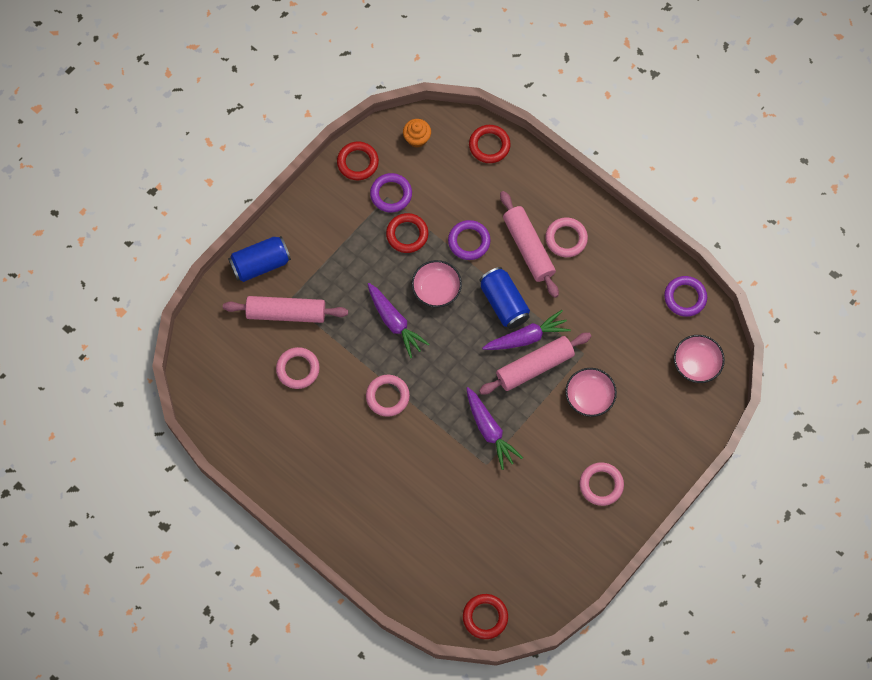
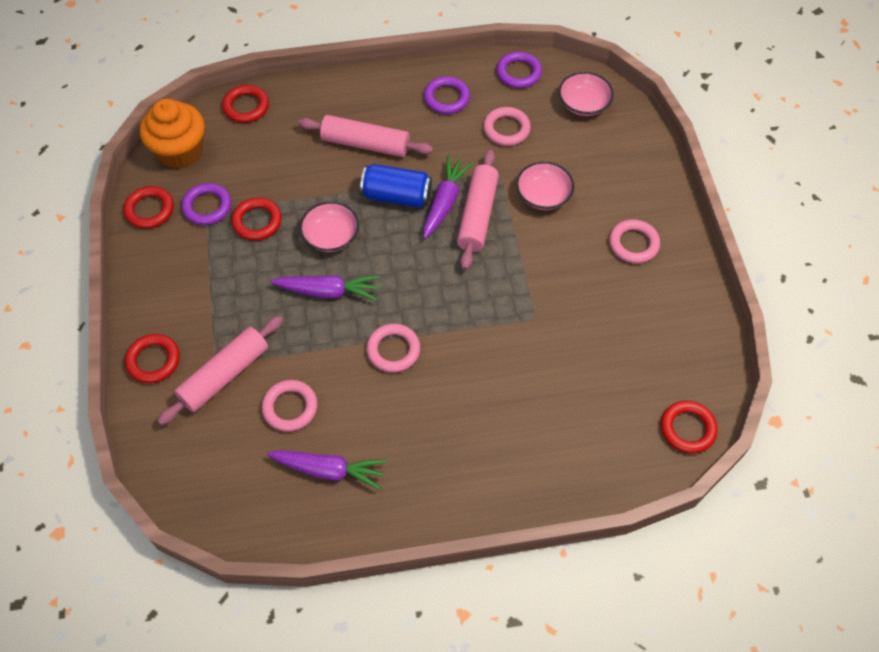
camera: 50 degrees left, 10 degrees down
(260, 264) = (153, 360): blue can -> red ring
(417, 138) = (180, 151): orange cupcake -> orange cupcake, size x1.92
(469, 241) = (314, 181): purple ring -> purple ring (446, 98)
(489, 430) = (505, 292): purple carrot -> purple carrot (329, 470)
(566, 239) = (385, 113): pink ring -> pink ring (506, 129)

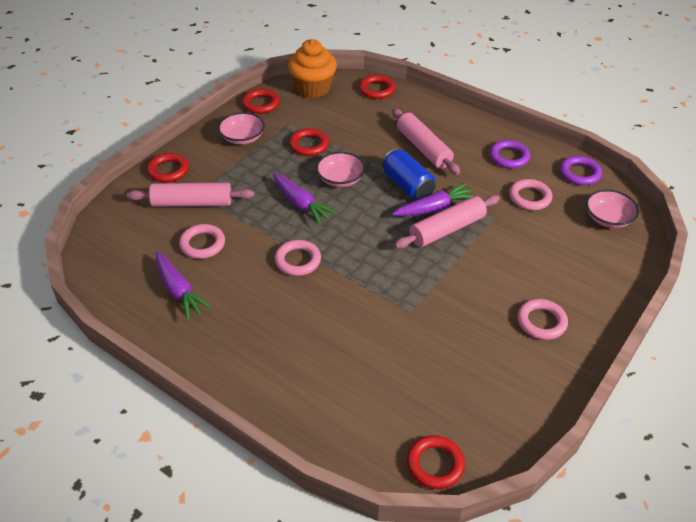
camera: 45 degrees right, 15 degrees down
(207, 206) = (292, 121): purple ring -> none
(543, 195) = (508, 249): pink bowl -> pink bowl (242, 138)

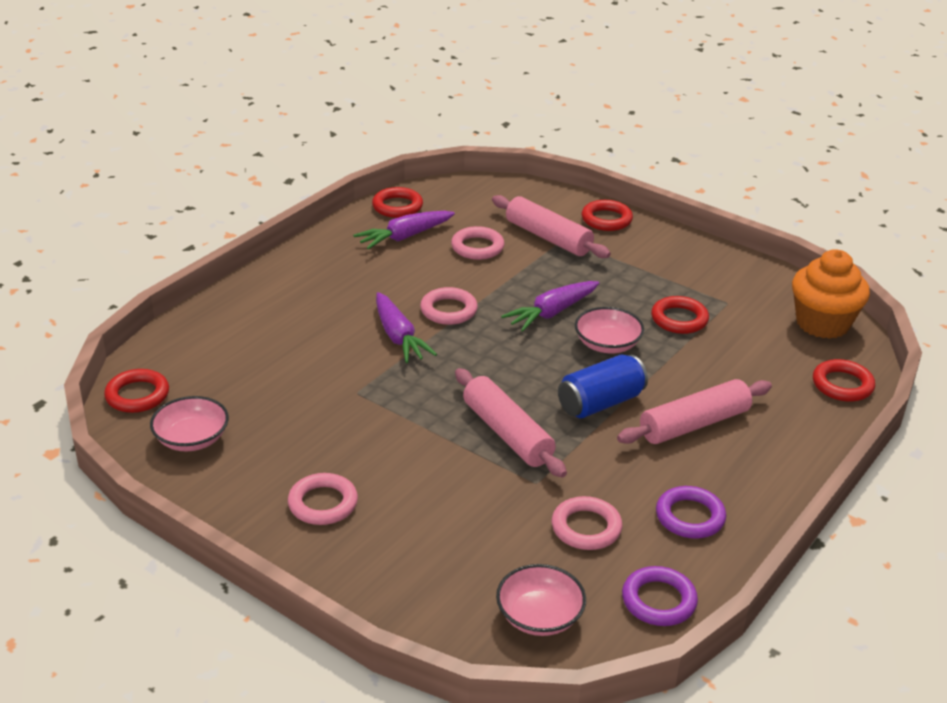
camera: 90 degrees right, 10 degrees down
(192, 203) = (548, 237): pink rolling pin -> pink rolling pin turned 45 degrees counterclockwise
(242, 138) = (683, 267): pink bowl -> pink bowl (192, 439)
(261, 104) = (766, 280): red ring -> red ring (397, 206)
(434, 208) = (552, 425): purple carrot -> purple carrot (398, 337)

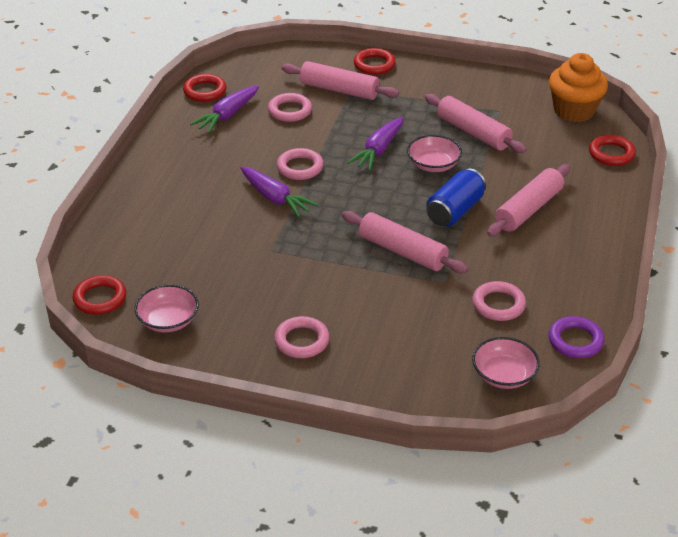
camera: 20 degrees left, 5 degrees up
(679, 319) = (473, 132): red ring -> pink rolling pin
(690, 517) = (563, 277): purple ring -> none

